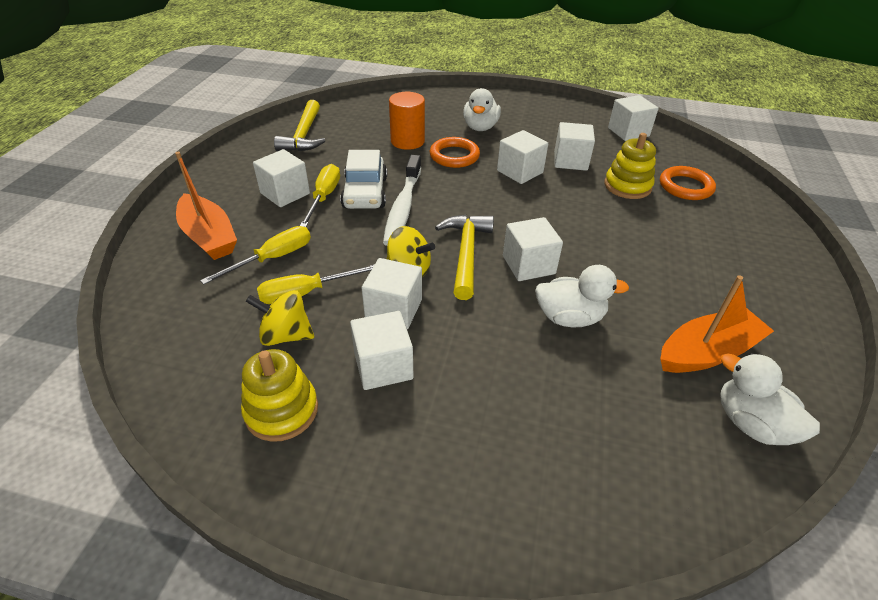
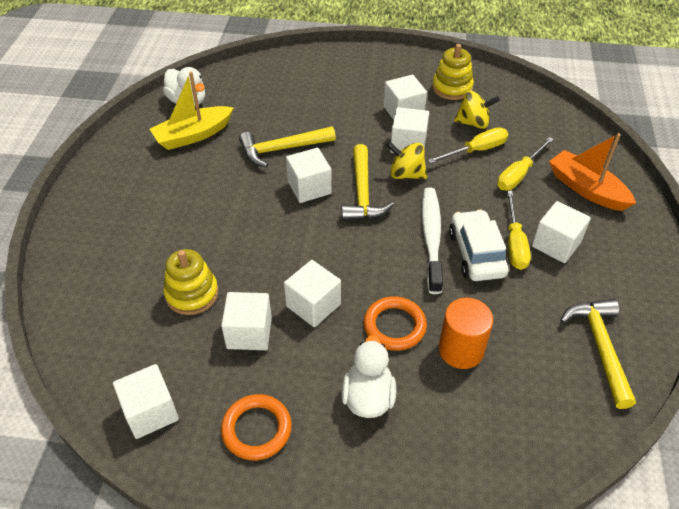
camera: 175 degrees right, 5 degrees up
(569, 317) = (282, 149): white duck -> yellow hammer
(685, 187) = (124, 300): orange ring -> orange ring (256, 429)
(707, 352) = (193, 135): orange boat -> yellow boat

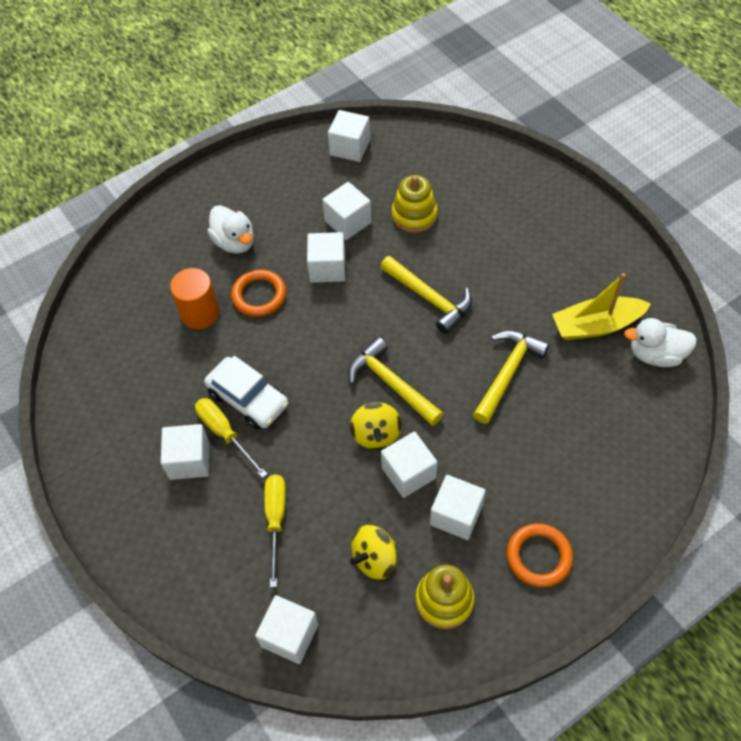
camera: 140 degrees right, 10 degrees up
(193, 135) = (596, 325): yellow boat -> yellow boat turned 120 degrees counterclockwise
(256, 429) = (282, 182): orange ring -> orange ring (539, 557)
(309, 187) = (439, 354): white cube -> white cube (290, 635)
(406, 174) = (376, 434): yellow spinning top -> yellow spinning top turned 105 degrees clockwise
(431, 237) = (296, 386): white toothbrush -> none
(476, 150) = (339, 519): yellow screwdriver -> none
(586, 189) = (200, 553): orange boat -> none
(600, 347) = (102, 388): yellow hammer -> yellow hammer (429, 298)

